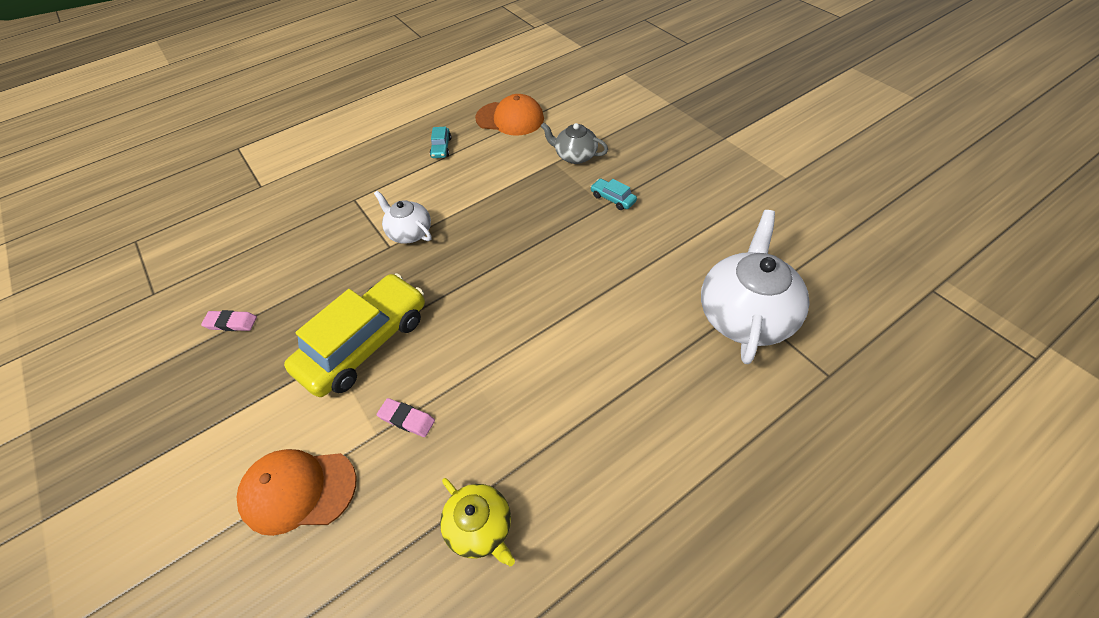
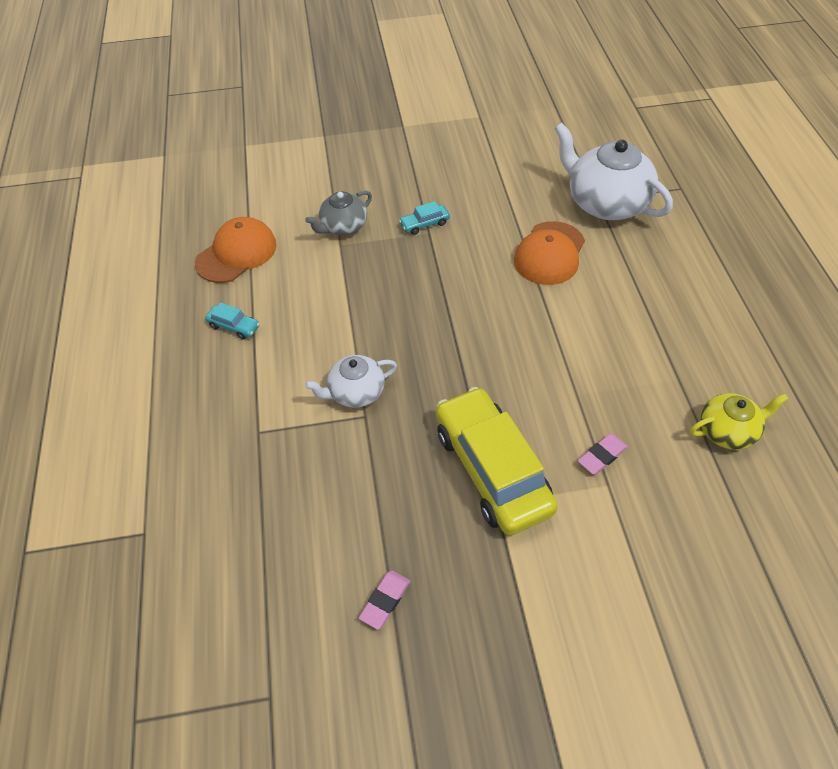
camera: 65 degrees left, 0 degrees up
(298, 490) = (643, 563): orange cap -> orange cap (549, 253)

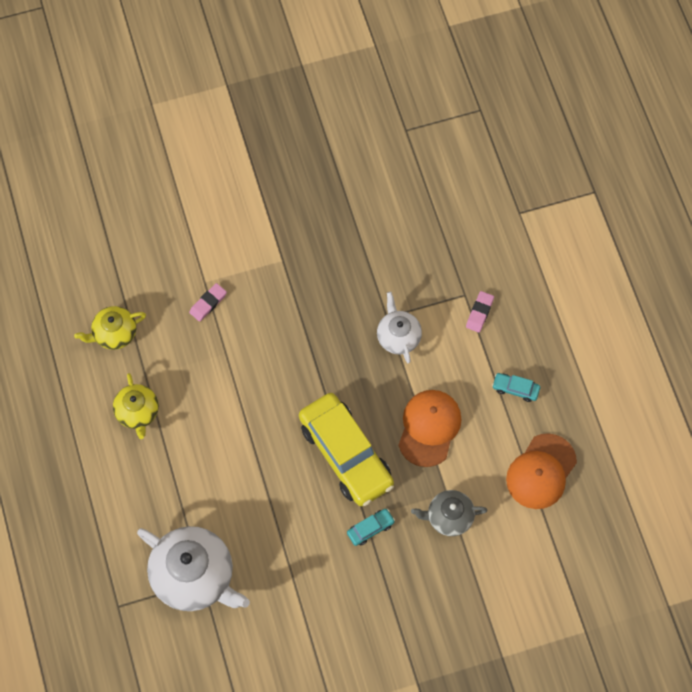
camera: 170 degrees right, 15 degrees up
(343, 226) = (449, 517): grey teapot -> grey teapot turned 135 degrees counterclockwise
(356, 392) = (398, 336): white teapot -> white teapot turned 75 degrees counterclockwise
(385, 601) = (348, 189): pink eraser -> pink eraser (479, 313)
(492, 469) = (287, 284): yellow car -> yellow car (346, 454)
(549, 253) = (249, 501): orange cap -> orange cap (429, 428)
(683, 342) = (137, 412): none -> yellow teapot

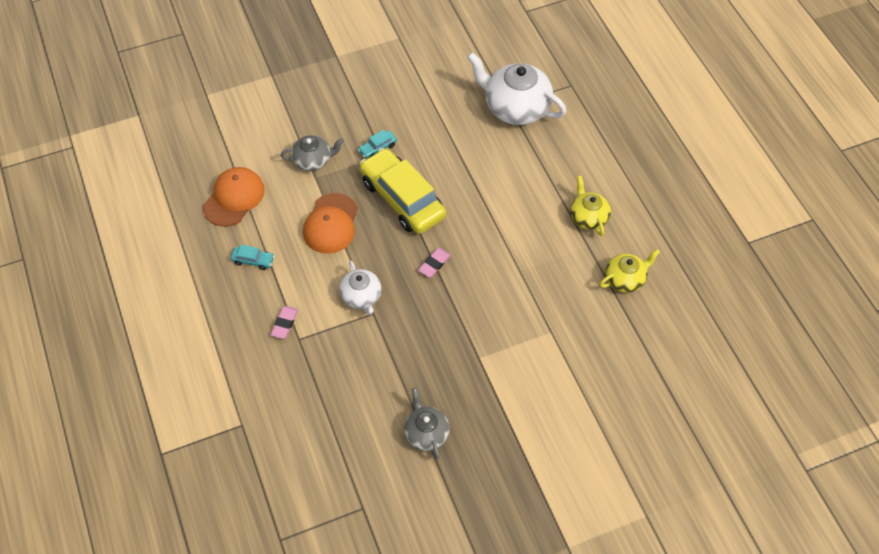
camera: 175 degrees right, 10 degrees down
(208, 303) = (544, 312): pink eraser -> pink eraser (434, 264)
(342, 191) = (426, 433): none -> grey teapot

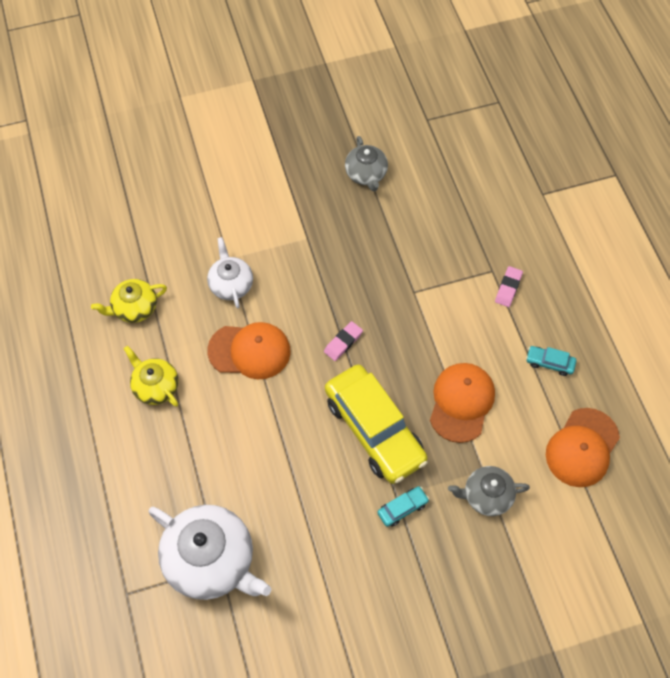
camera: 175 degrees left, 5 degrees up
(361, 297) = (426, 311): white teapot -> white teapot (231, 284)
(515, 251) = (249, 351): none -> orange cap
(588, 217) = (155, 386): yellow teapot -> yellow teapot turned 150 degrees clockwise

